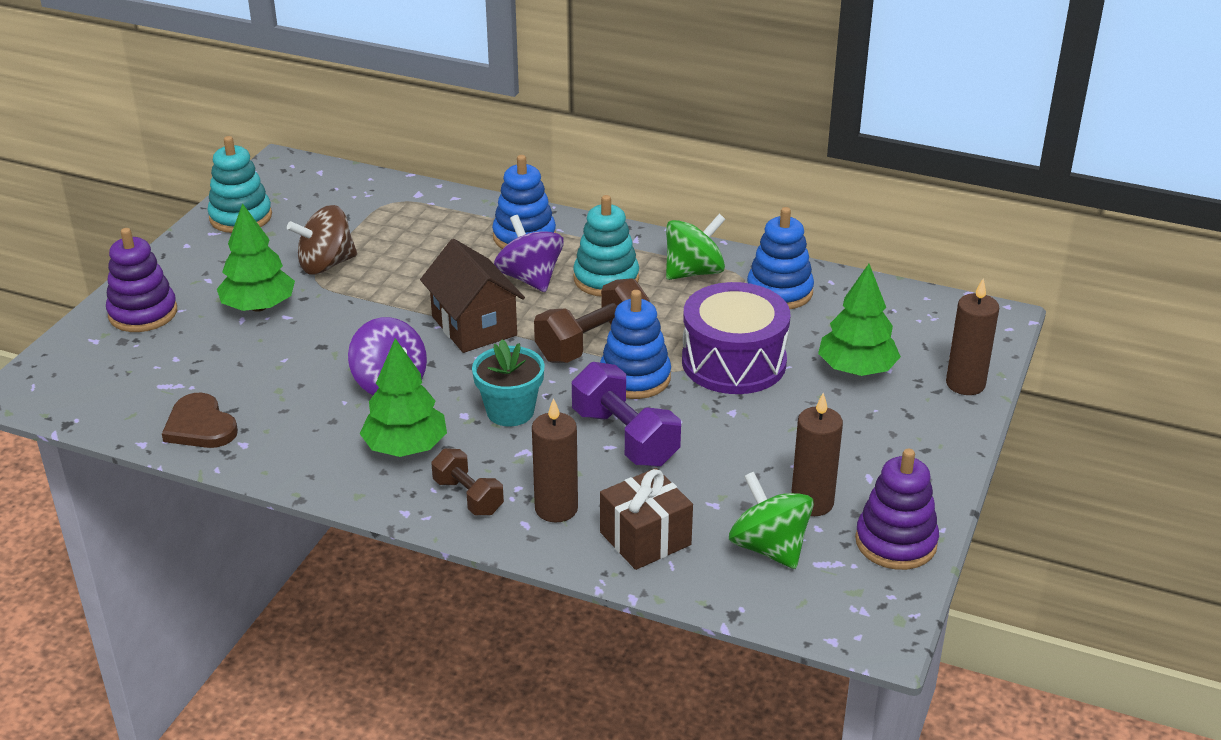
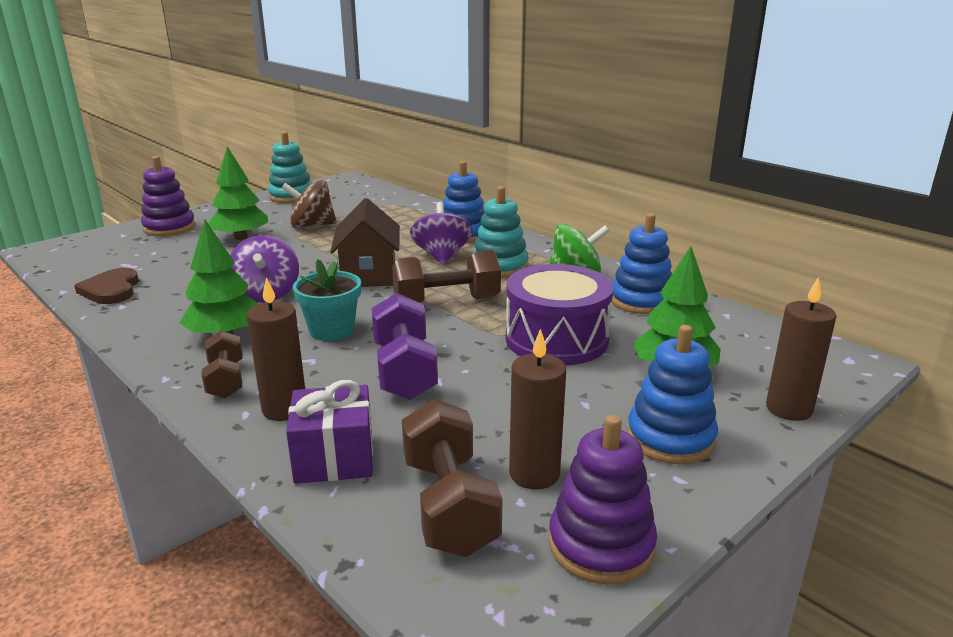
camera: 25 degrees right, 10 degrees down
(635, 378) = (458, 331): blue stacking toy -> blue stacking toy (670, 438)
(645, 538) = (334, 458): brown gift -> purple gift
(769, 548) = (449, 505): green spinning top -> brown dumbbell

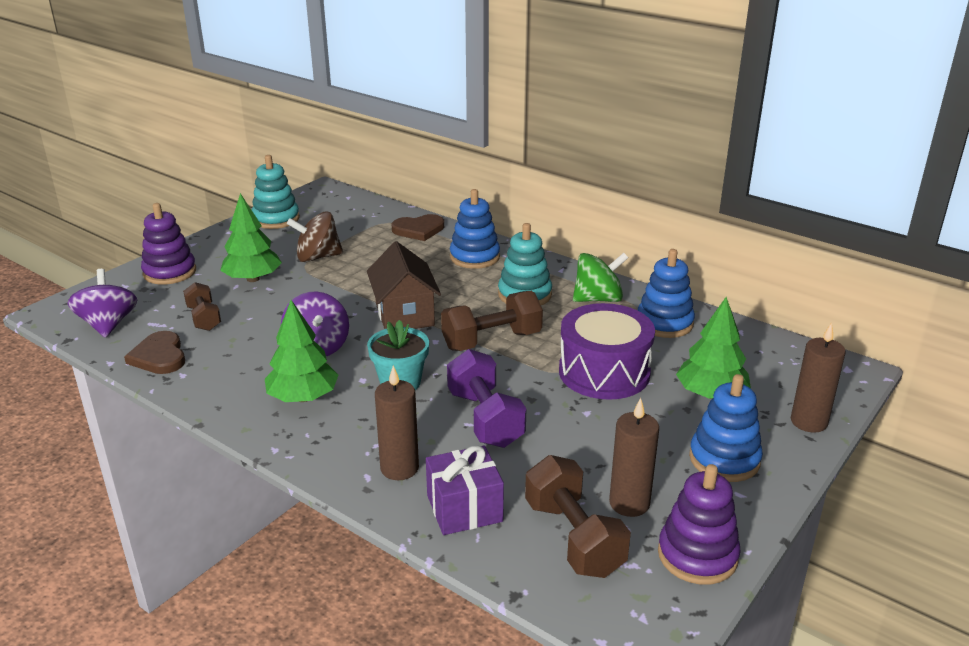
camera: 10 degrees left, 5 degrees up
(226, 380) = (331, 445): brown dumbbell -> brown dumbbell (204, 318)
(419, 211) = (419, 230): none -> brown heart
(441, 256) = (465, 286): purple spinning top -> purple spinning top (108, 325)

